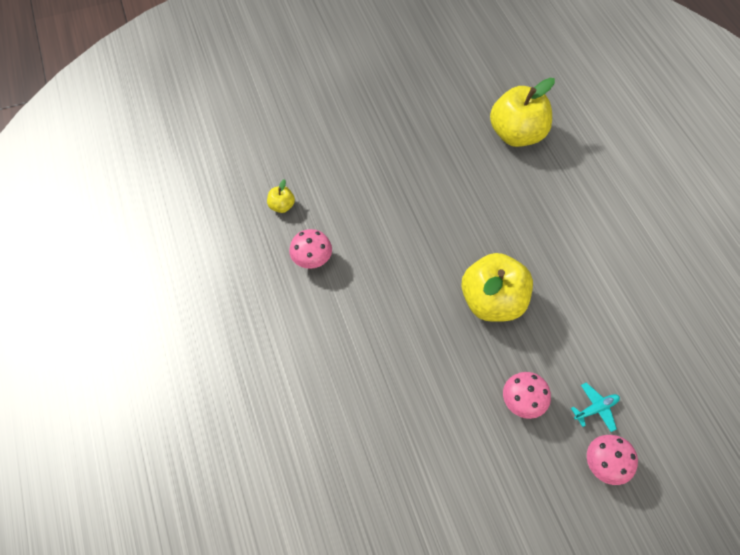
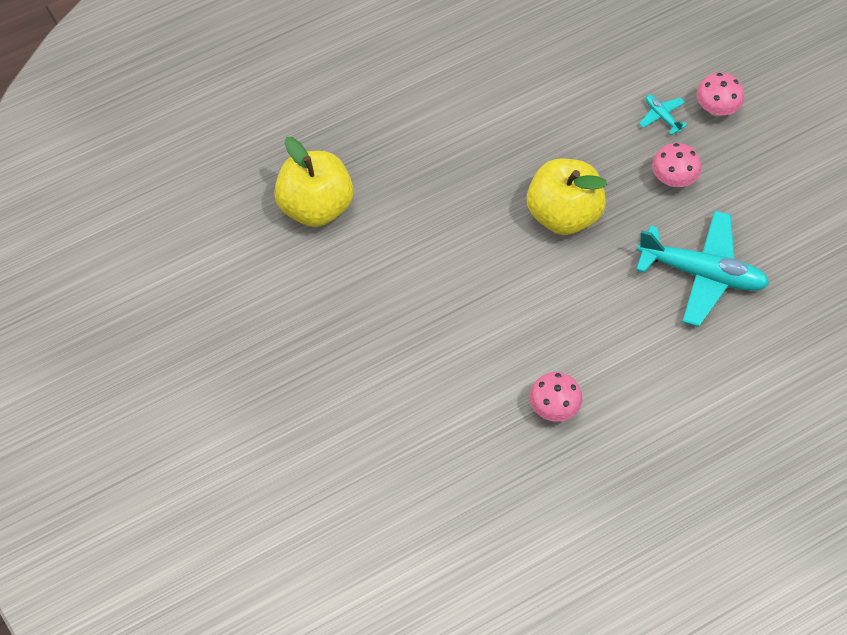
camera: 100 degrees left, 0 degrees up
(282, 206) = (482, 460): yellow apple -> none
(416, 403) = (702, 274): none -> turquoise plane

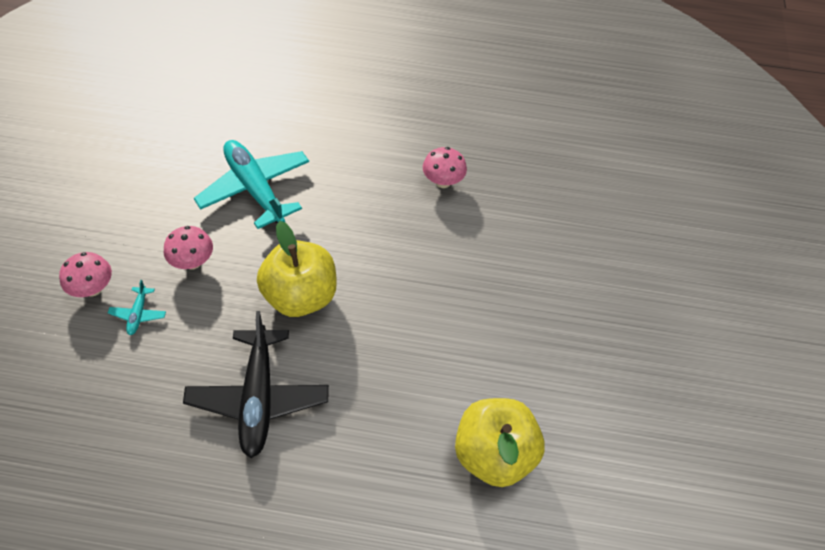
camera: 145 degrees left, 5 degrees down
(514, 126) = (258, 398): none -> black plane

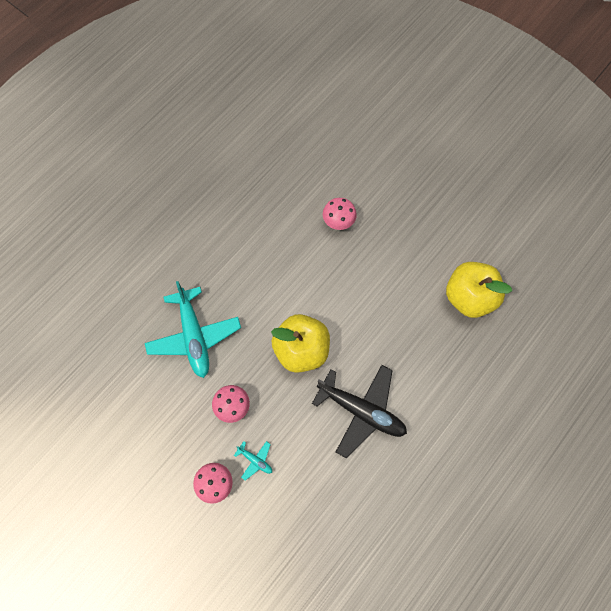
camera: 55 degrees left, 15 degrees up
(255, 189) = (194, 336): turquoise plane -> turquoise plane turned 105 degrees counterclockwise
(443, 181) = (263, 214): pink mushroom -> pink mushroom (338, 221)

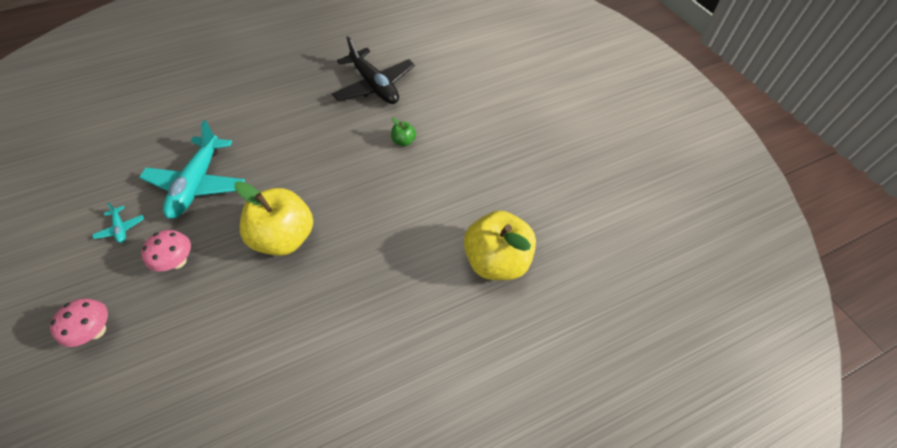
camera: 25 degrees right, 15 degrees down
(255, 460) = (154, 326): turquoise plane -> turquoise plane (121, 228)
(338, 221) = (404, 141): pink mushroom -> green apple
(361, 411) = (300, 328): black plane -> black plane (374, 86)

